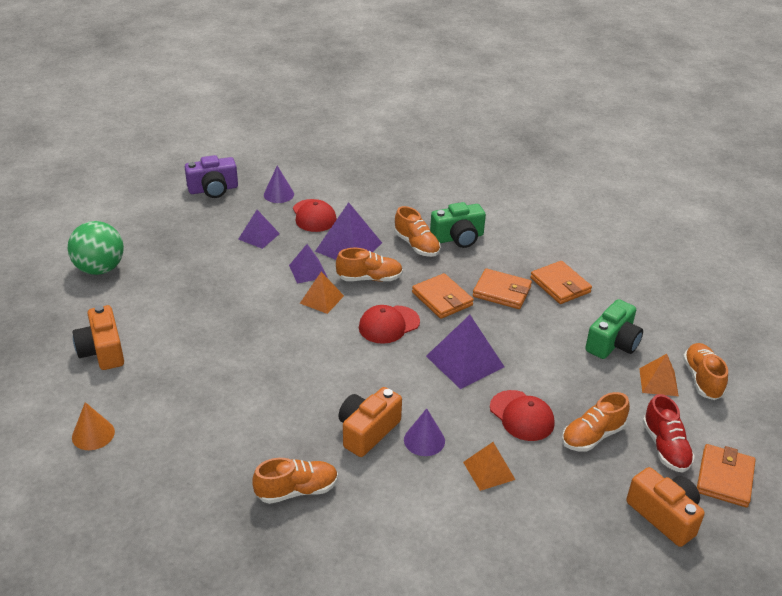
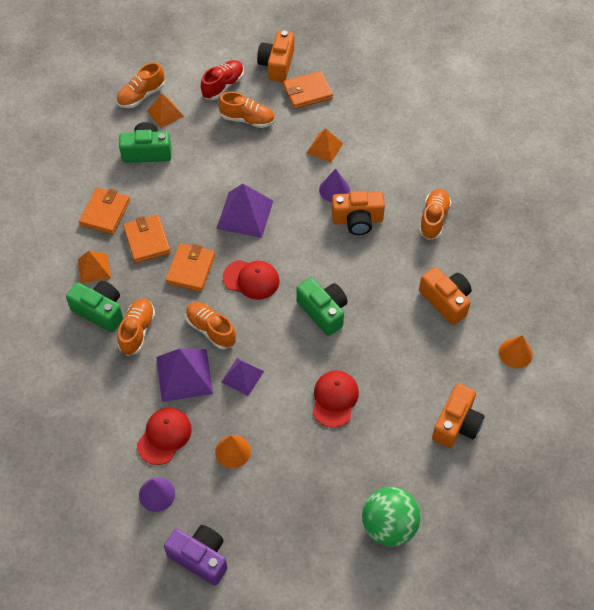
camera: 130 degrees left, 20 degrees up
(204, 428) = (446, 301): none -> orange camera
(259, 236) = (233, 451): purple pyramid -> orange cone
(297, 490) = (433, 219): orange shoe -> orange shoe turned 75 degrees clockwise
(303, 345) = (323, 311): none -> green camera
(321, 299) = (265, 340): orange pyramid -> orange pyramid (94, 268)
(522, 416) = (265, 158): red cap -> red cap (335, 399)
(724, 478) = (222, 53): orange wallet -> orange wallet (307, 92)

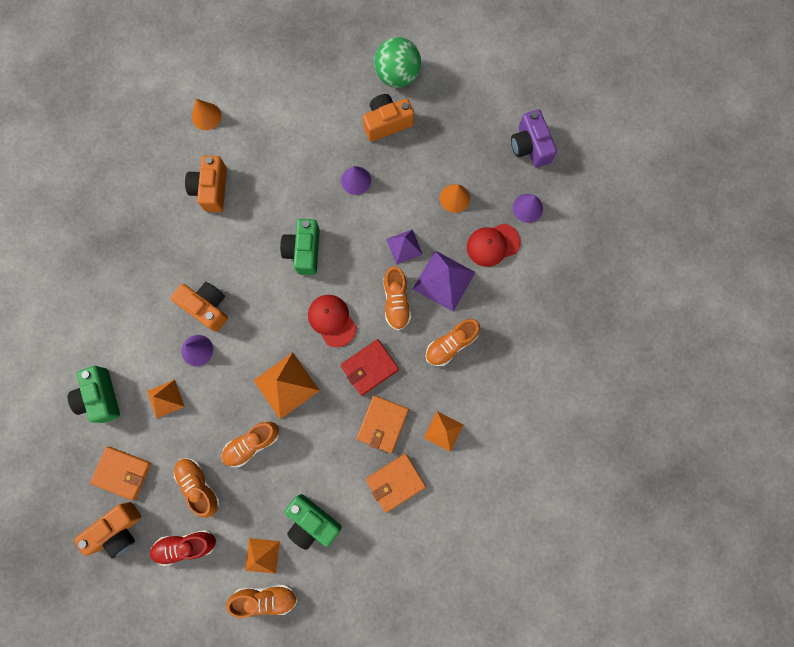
camera: 140 degrees left, 20 degrees up
(100, 311) = (466, 386): green camera -> green camera (101, 397)
(191, 269) = (369, 367): orange wallet -> red wallet
(245, 214) = (286, 385): purple pyramid -> orange pyramid
(335, 399) = (356, 180): red cap -> purple cone
(433, 219) = (151, 260): orange shoe -> orange shoe (252, 444)
(456, 424) = (294, 102): orange camera -> orange camera (387, 123)

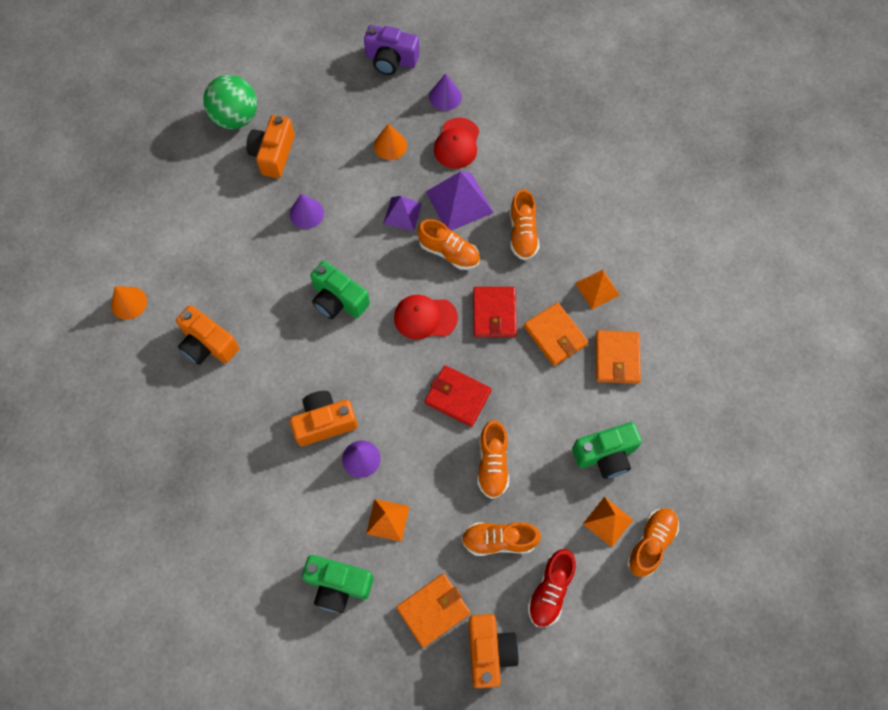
camera: 55 degrees left, 10 degrees down
(286, 385) = (457, 397): orange pyramid -> red wallet

